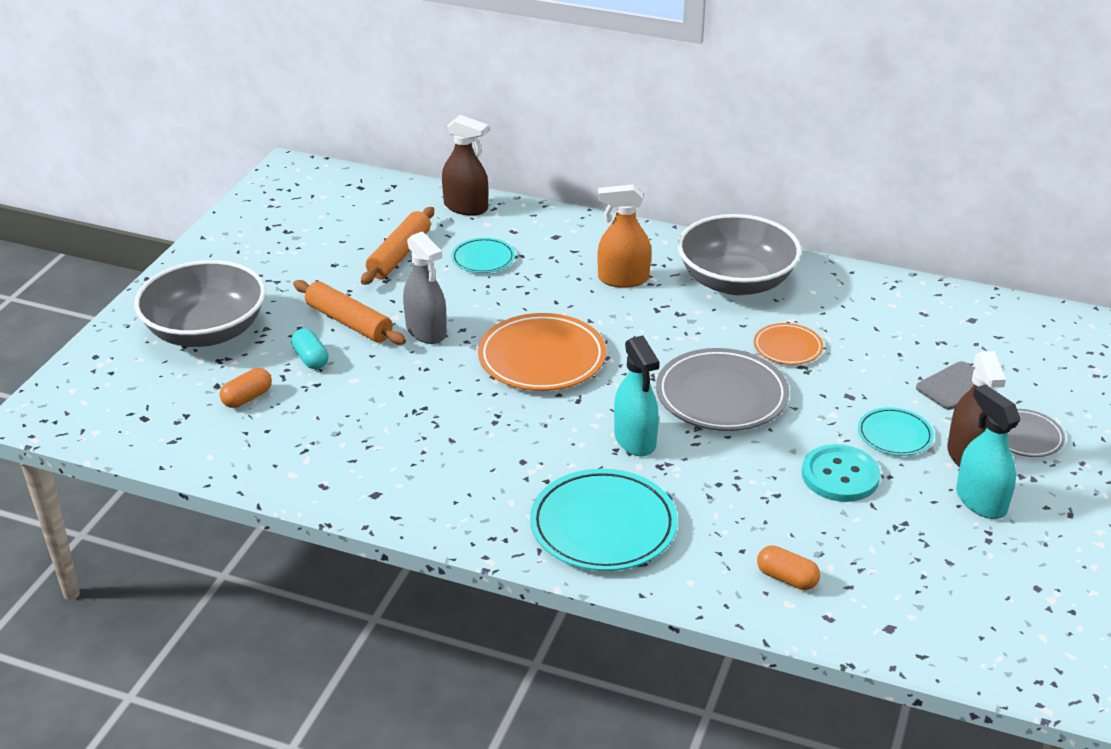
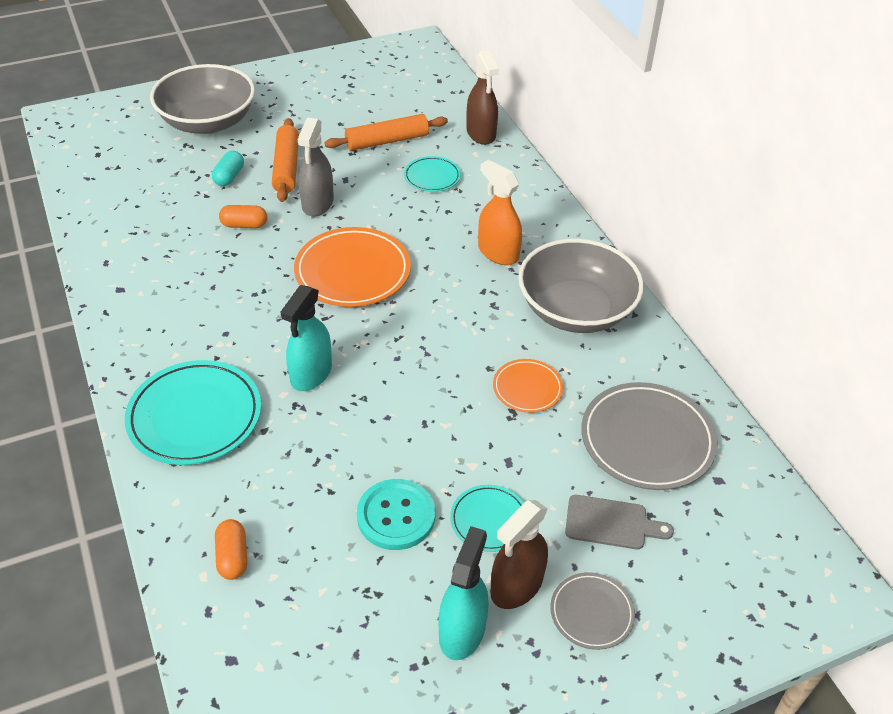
camera: 45 degrees right, 10 degrees up
(247, 398) = (160, 178): orange capsule -> orange capsule (244, 225)
(721, 395) = (419, 387): grey plate -> grey plate (647, 440)

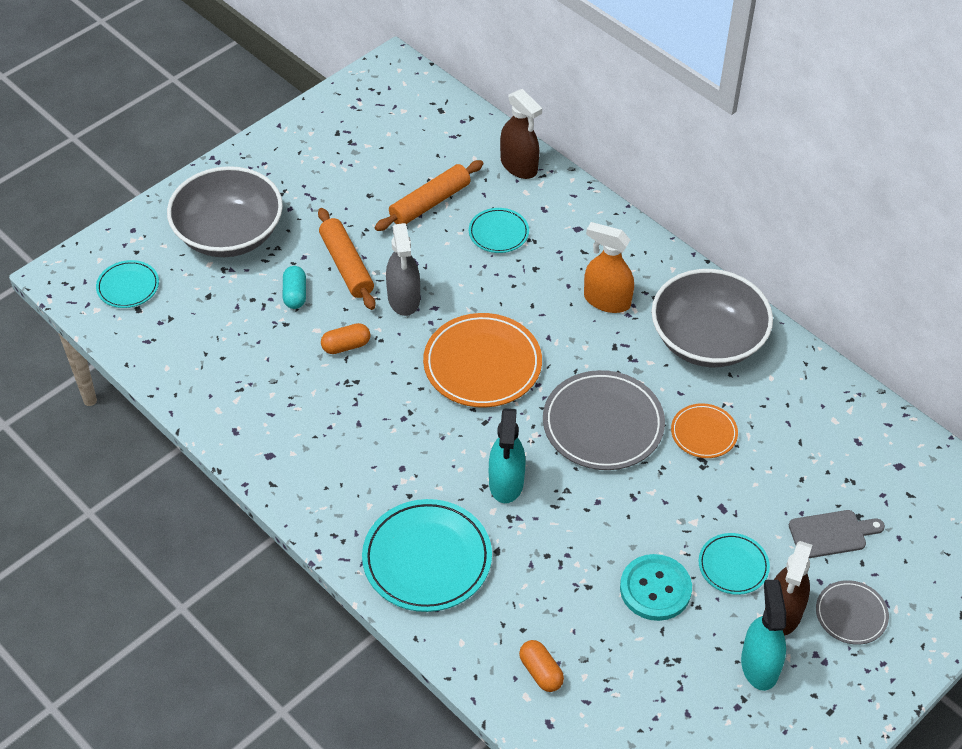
camera: 20 degrees left, 5 degrees up
(102, 137) = (128, 286): none -> turquoise plate
(647, 440) = (826, 448): grey plate -> grey plate (603, 424)

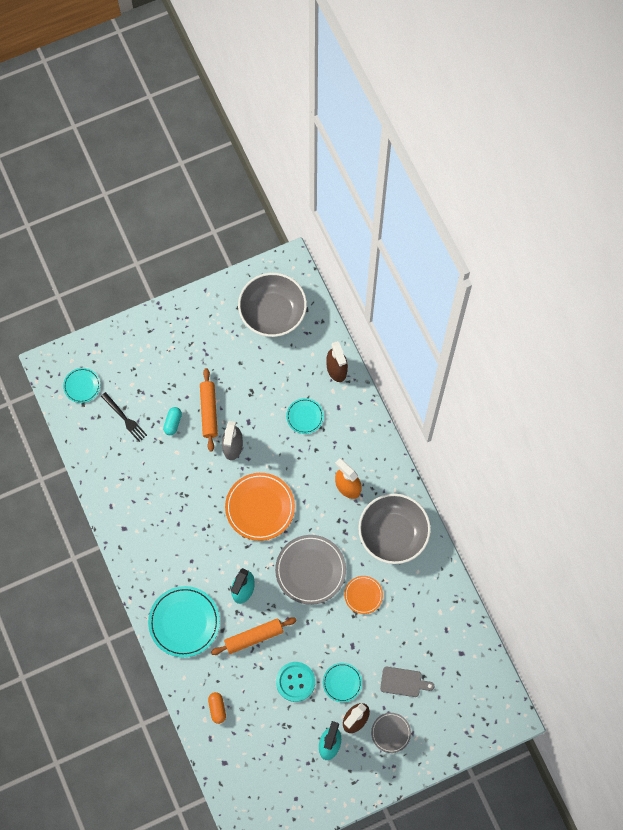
camera: 20 degrees right, 20 degrees up
(214, 309) = (125, 418): none -> black fork
(229, 234) = (150, 366): grey bowl -> grey bowl (273, 313)
(346, 346) = (189, 469): orange capsule -> none
(430, 203) = (273, 380): orange rolling pin -> orange rolling pin (254, 637)

